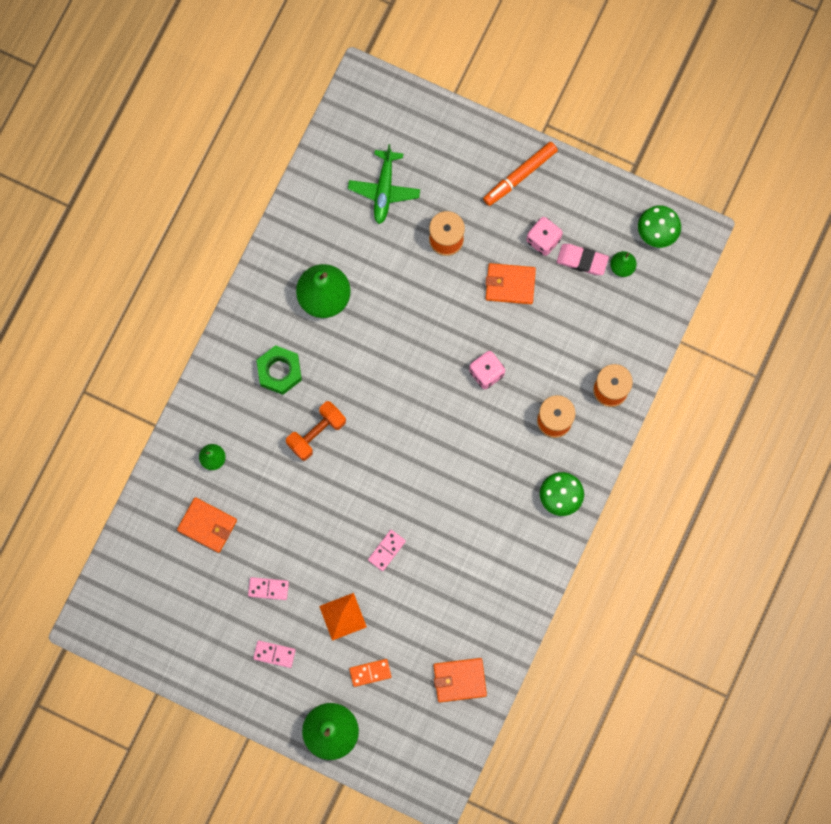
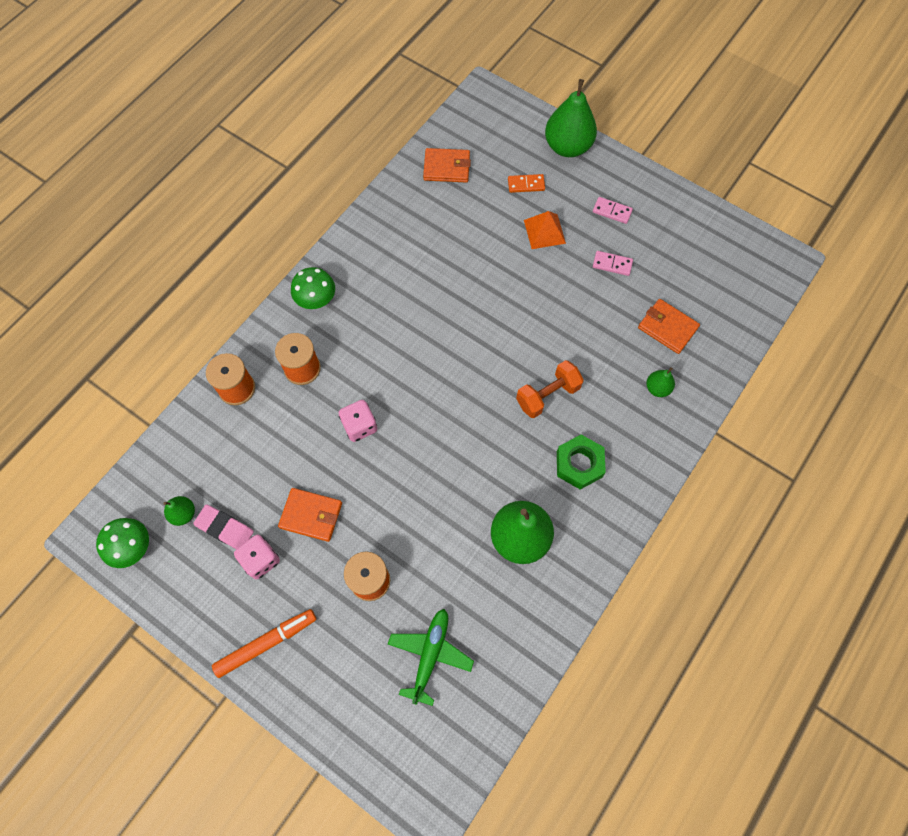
camera: 170 degrees left, 10 degrees down
(386, 550) = (494, 279): pink domino -> none

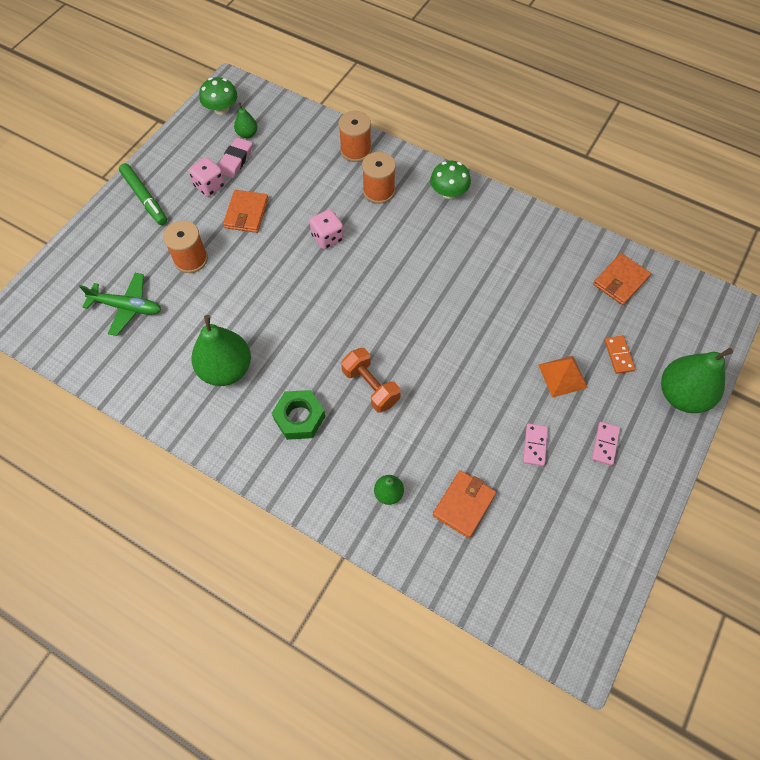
camera: 85 degrees right, 5 degrees down
(266, 643) = (144, 198): orange marker -> green marker
(446, 167) = (620, 281): orange wallet -> orange wallet turned 45 degrees clockwise

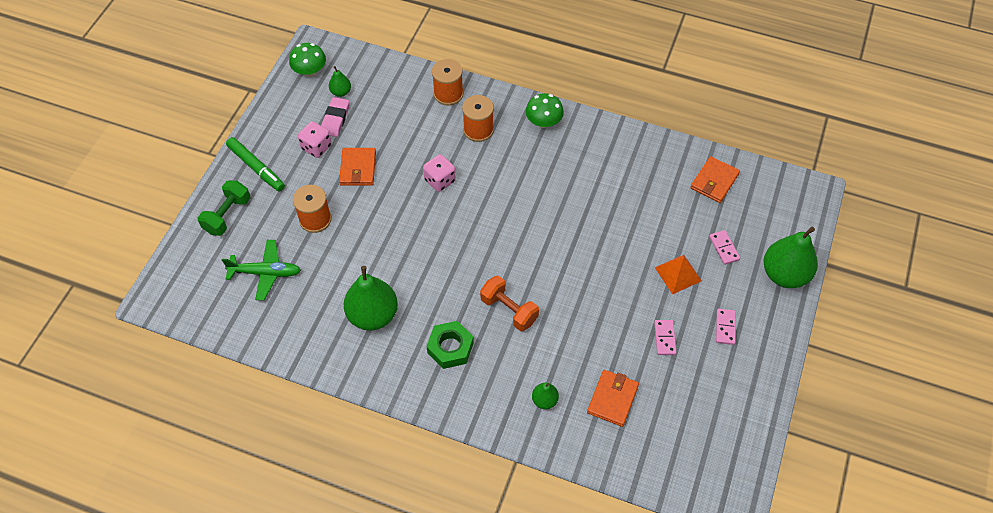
camera: 10 degrees left, 5 degrees down
(104, 242) = (227, 215): none -> green dumbbell
(618, 355) = (724, 248): orange domino -> pink domino

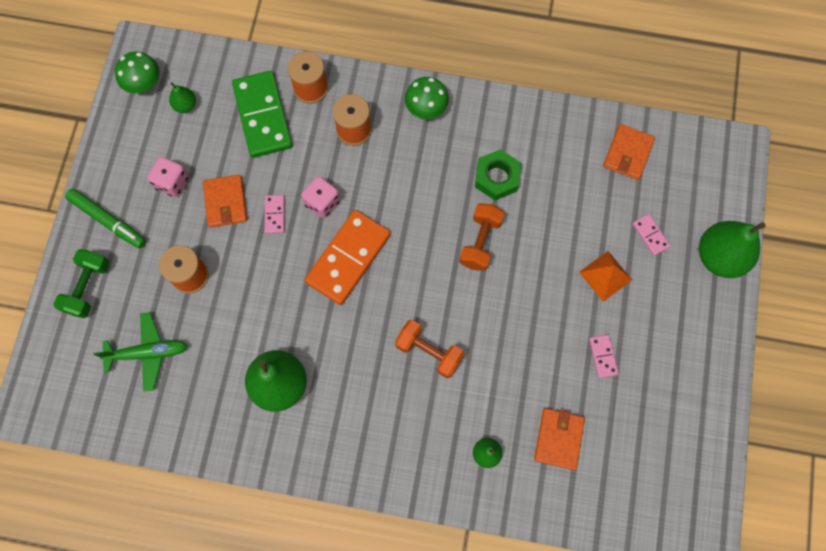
camera: 10 degrees left, 15 degrees up
(335, 119) = (186, 142): pink eraser -> none
(403, 109) = (262, 116): none -> green domino
(450, 348) = (373, 409): green nut -> green nut (496, 178)
(453, 226) = (348, 258): none -> orange domino
(571, 231) = (480, 242): none -> orange dumbbell
(725, 327) = (665, 332): pink domino -> pink domino (275, 215)

